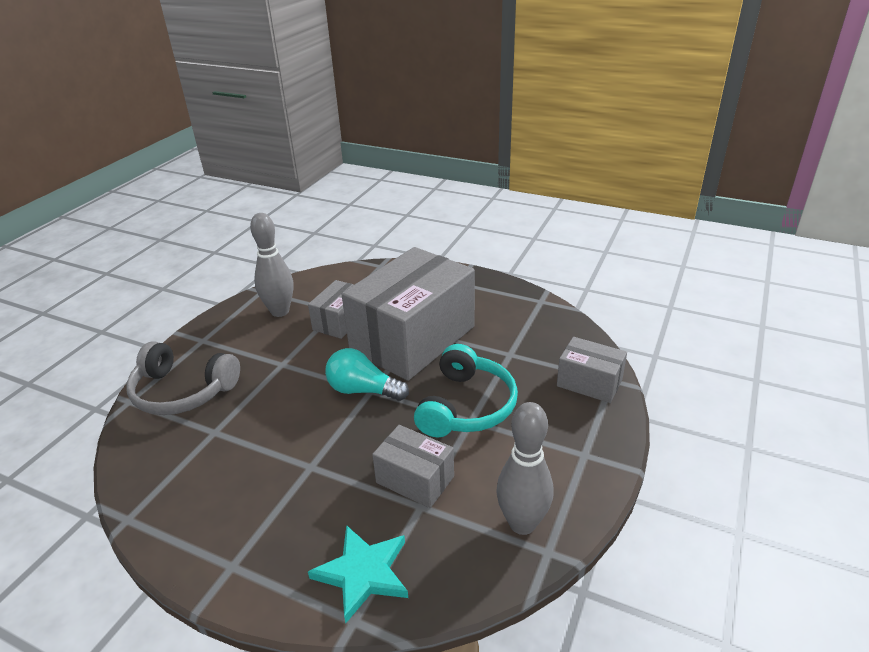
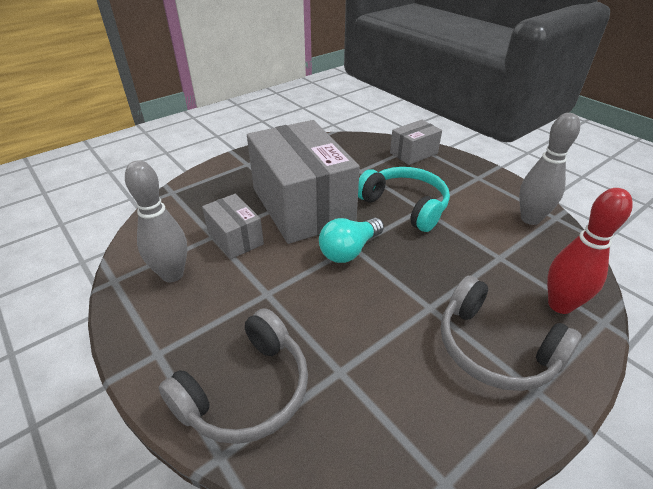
camera: 65 degrees left, 5 degrees up
(274, 525) = (495, 348): none -> grey headphones
(363, 573) = (560, 305): turquoise star -> red bowling pin
(415, 479) = (472, 252): grey box -> none

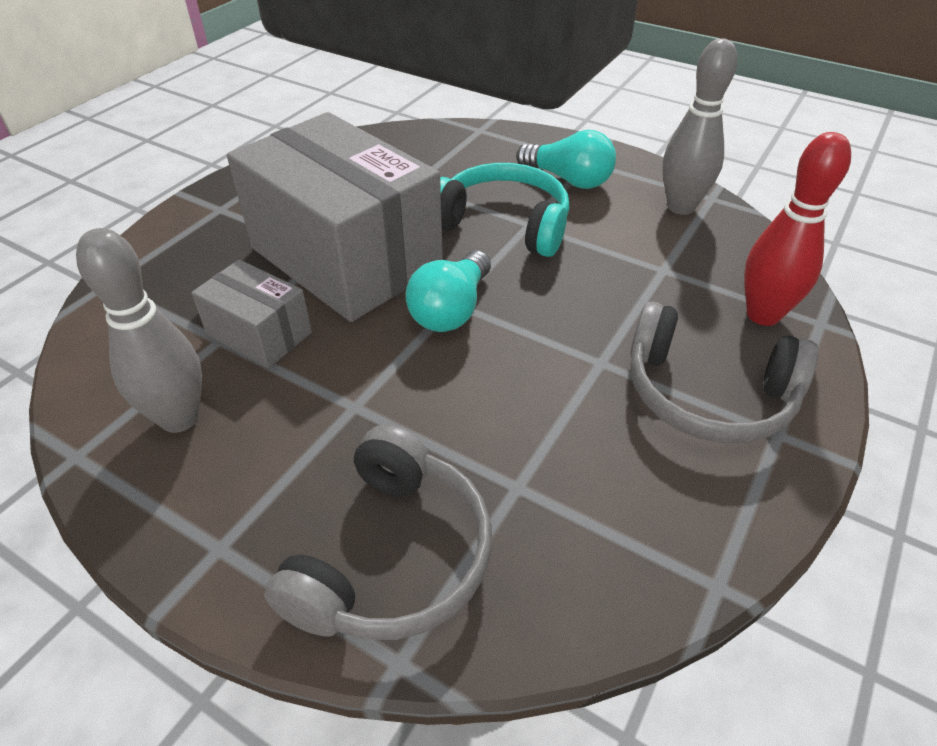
camera: 20 degrees left, 5 degrees up
(413, 153) = (481, 142): grey box -> none
(460, 186) = (568, 179): none -> turquoise light bulb

